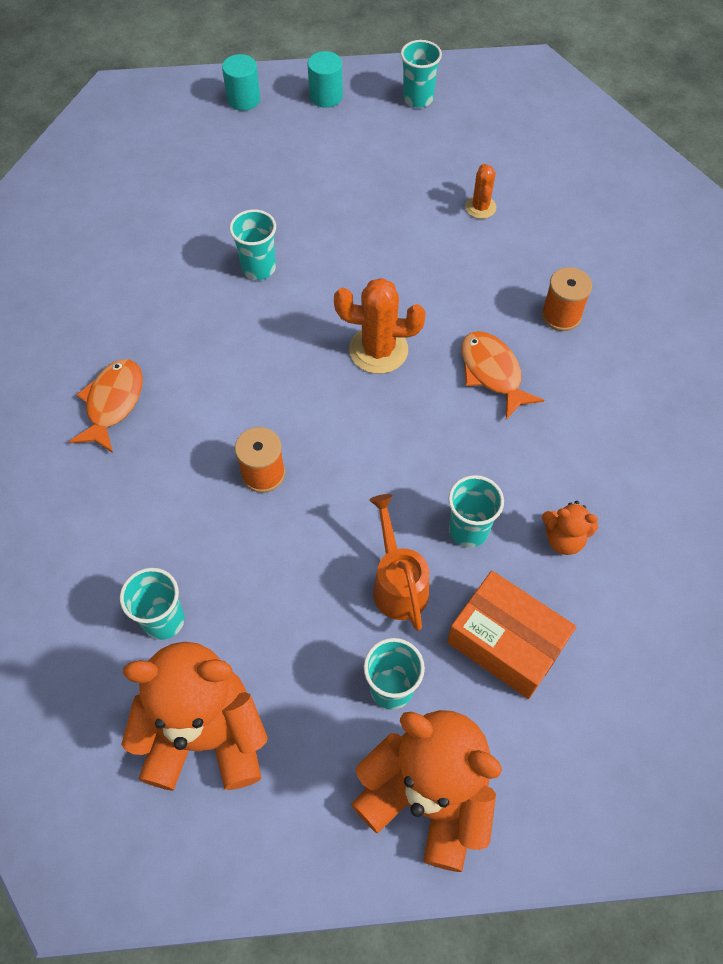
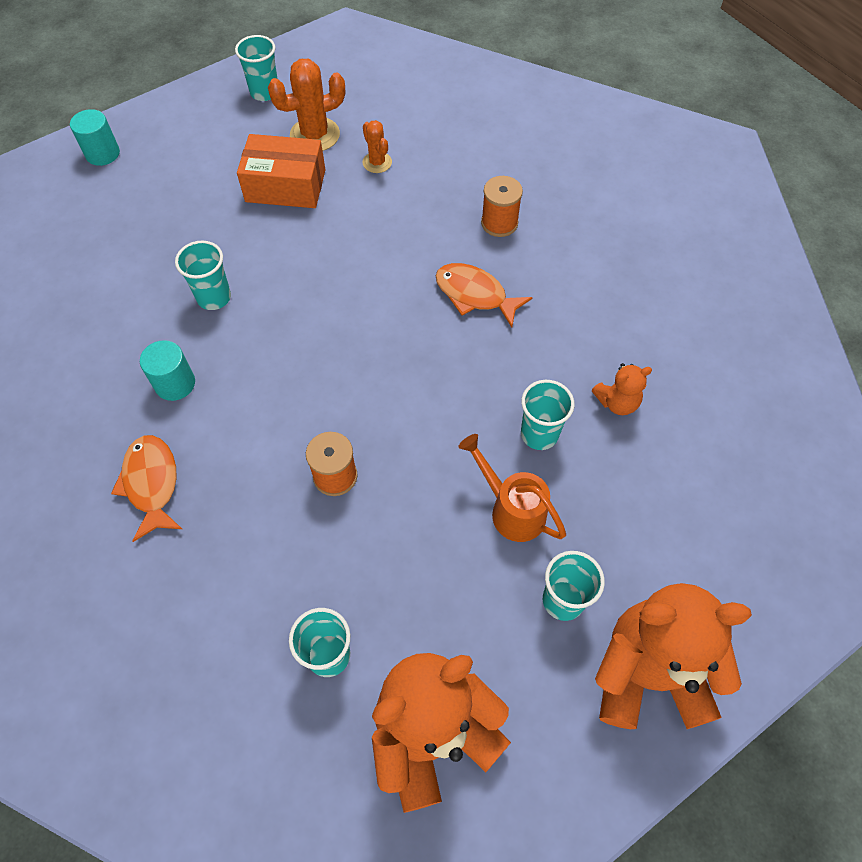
camera: 30 degrees left, 0 degrees up
(326, 96) = (179, 122): turquoise cylinder -> turquoise cylinder (175, 383)
(378, 350) = (367, 320): orange cactus -> orange cactus (315, 135)
(506, 643) = (628, 510): orange box -> orange box (285, 186)

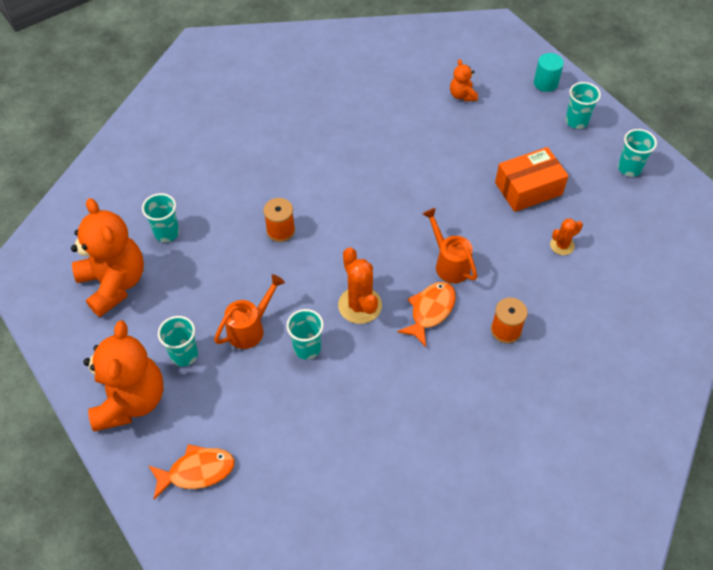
camera: 90 degrees right, 5 degrees down
(151, 484) = (280, 142): orange fish -> orange fish (197, 471)
(175, 383) = (350, 145): turquoise cylinder -> none
(214, 297) = (420, 157): turquoise cup -> turquoise cup (576, 121)
(285, 186) = (528, 188): orange box -> orange box turned 60 degrees clockwise
(315, 135) = (586, 203): orange cactus -> orange cactus (360, 305)
(401, 272) = (449, 263): none -> orange watering can
(617, 402) = (333, 402): orange teddy bear -> orange teddy bear (462, 95)

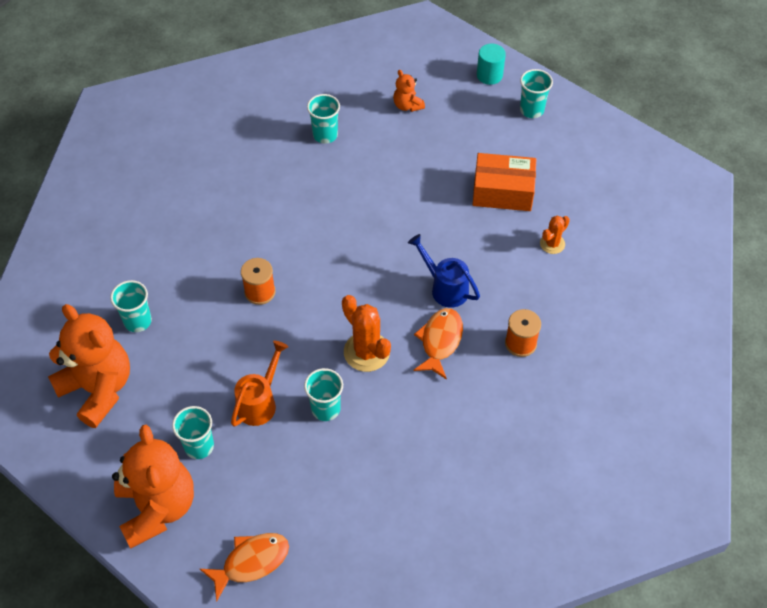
camera: 15 degrees left, 0 degrees up
(449, 263) = (445, 288): orange watering can -> blue watering can
(528, 188) = (502, 192): orange box -> orange box turned 45 degrees clockwise
(629, 168) = (597, 149): turquoise cup -> turquoise cup (325, 135)

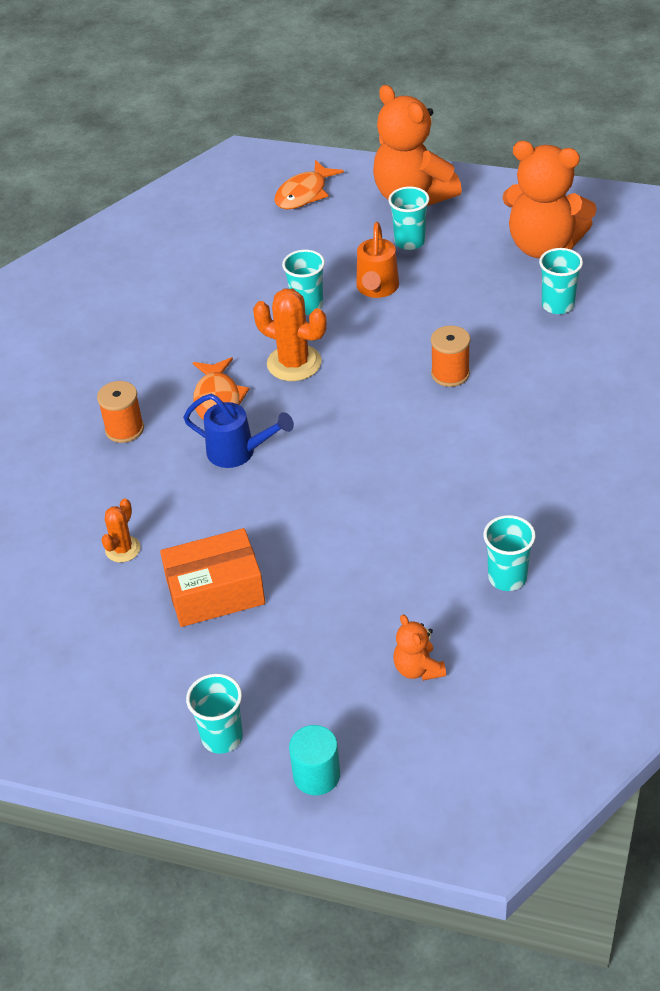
camera: 160 degrees right, 10 degrees down
(407, 105) = (418, 668): orange teddy bear -> orange teddy bear turned 150 degrees counterclockwise

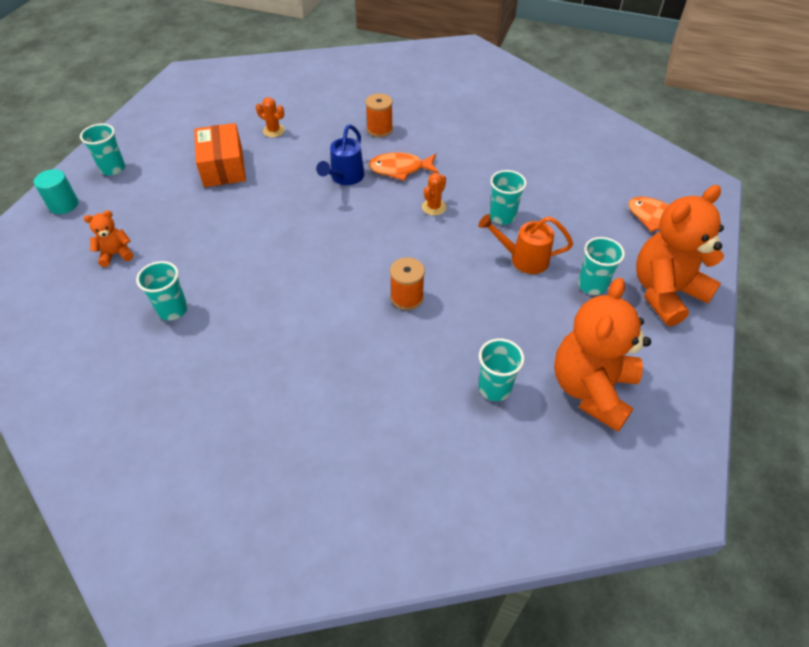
camera: 90 degrees right, 5 degrees up
(294, 363) = (434, 207): orange cactus -> orange cactus, size x0.58

